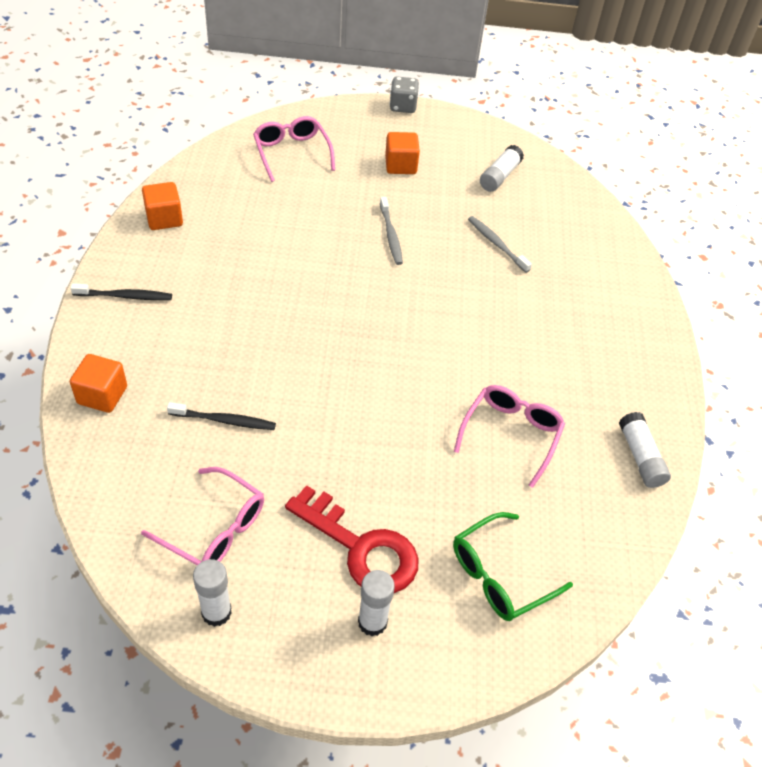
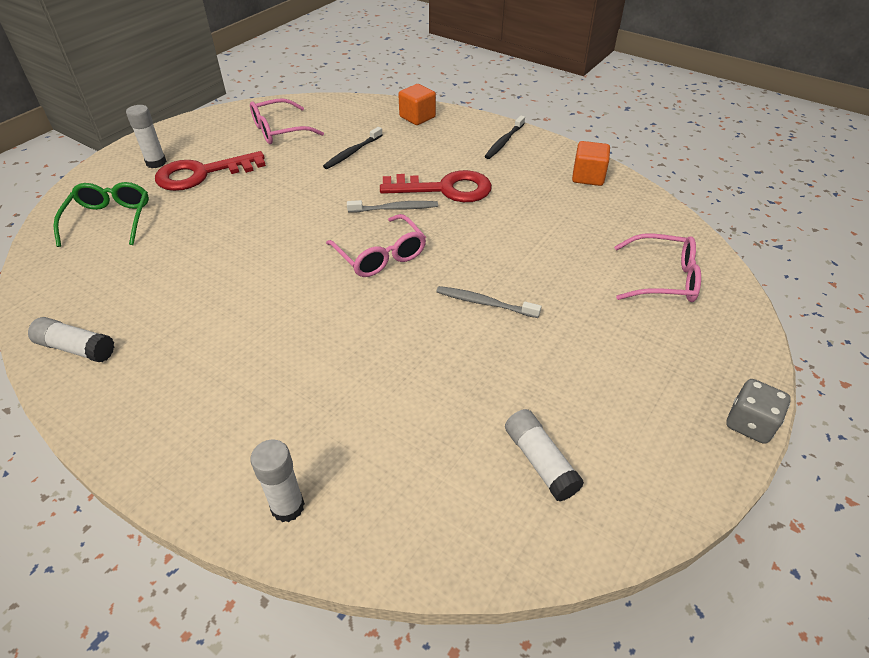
camera: 125 degrees right, 5 degrees down
(216, 612) = (230, 119): white glue stick -> white glue stick (287, 507)
(250, 312) = (445, 189): none -> red key
(400, 165) = (606, 362): orange cube -> none
(496, 244) = (414, 387): grey toothbrush -> grey toothbrush (395, 208)
(510, 435) = (192, 276): pink glasses -> pink glasses (380, 255)

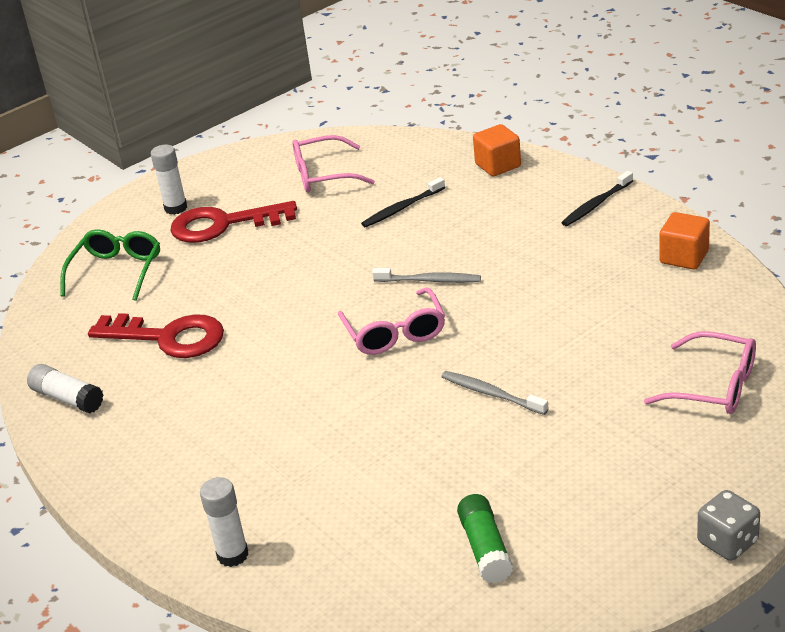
camera: 20 degrees right, 10 degrees down
(445, 189) = (497, 261): red key -> red key (168, 337)
(540, 461) = (485, 548): white glue stick -> green glue stick

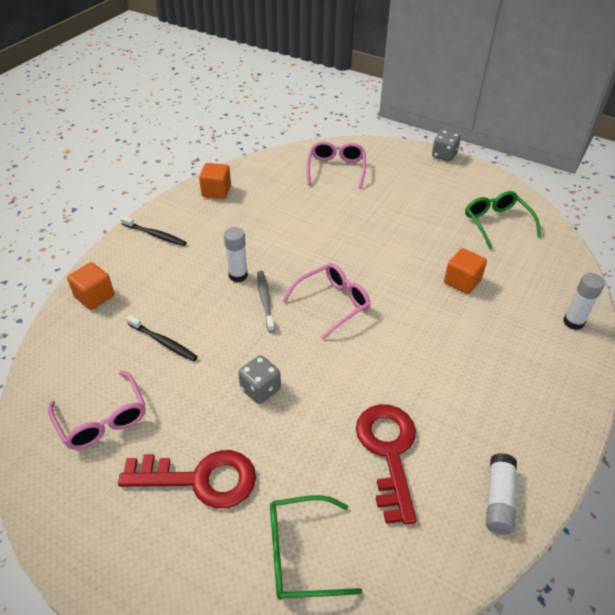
camera: 115 degrees left, 10 degrees up
(176, 208) = (169, 546): white glue stick -> white glue stick (238, 275)
(224, 224) = (199, 479): red key -> red key turned 60 degrees counterclockwise
(299, 265) = (260, 389): none -> grey dice
(372, 462) = (462, 281): none -> orange cube
(485, 548) = (497, 224): green glue stick -> green glasses
(491, 394) = (377, 245): grey toothbrush -> none

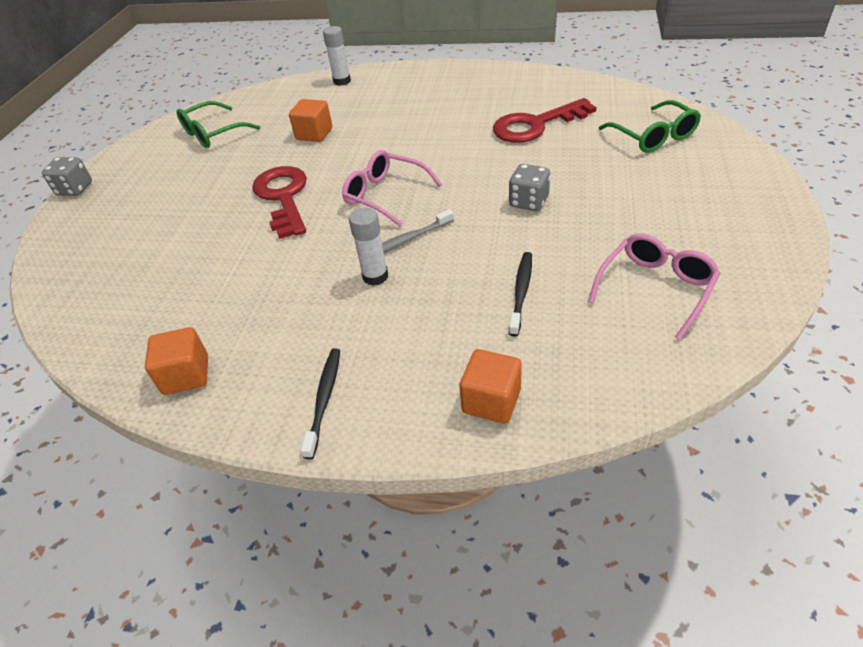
camera: 105 degrees left, 0 degrees up
(199, 479) = (649, 200): red key -> red key (283, 197)
(336, 169) = (112, 267): pink glasses -> none
(498, 499) = (534, 81): white glue stick -> none

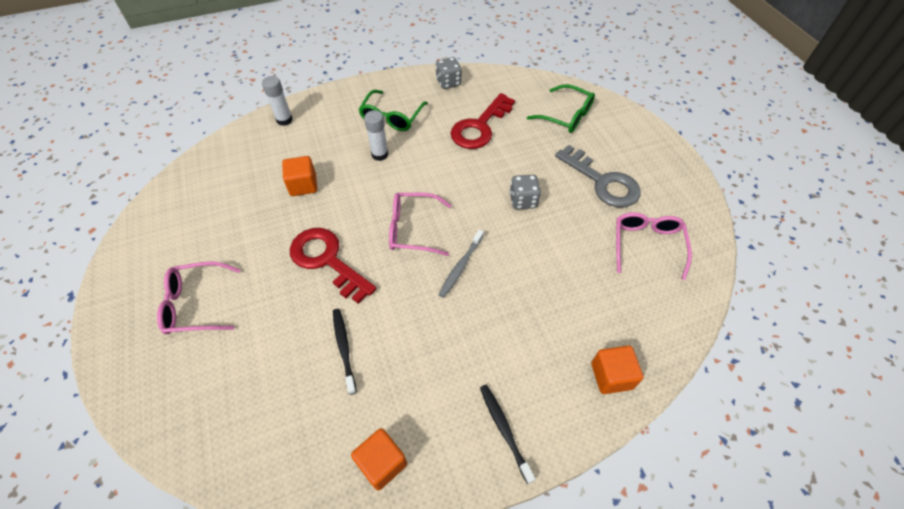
camera: 35 degrees left, 10 degrees up
(75, 189) = (98, 324): grey dice -> grey dice (448, 82)
(152, 197) = (197, 304): none -> pink glasses
(214, 133) = (201, 212): green glasses -> green glasses (392, 117)
(375, 276) = (461, 308): white glue stick -> white glue stick (380, 154)
(521, 292) = (570, 281): black toothbrush -> black toothbrush (344, 348)
(647, 209) = (602, 181): none -> grey key

